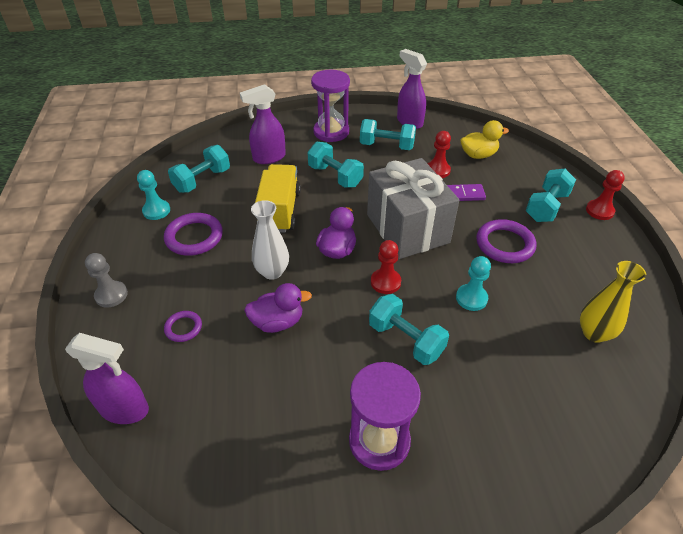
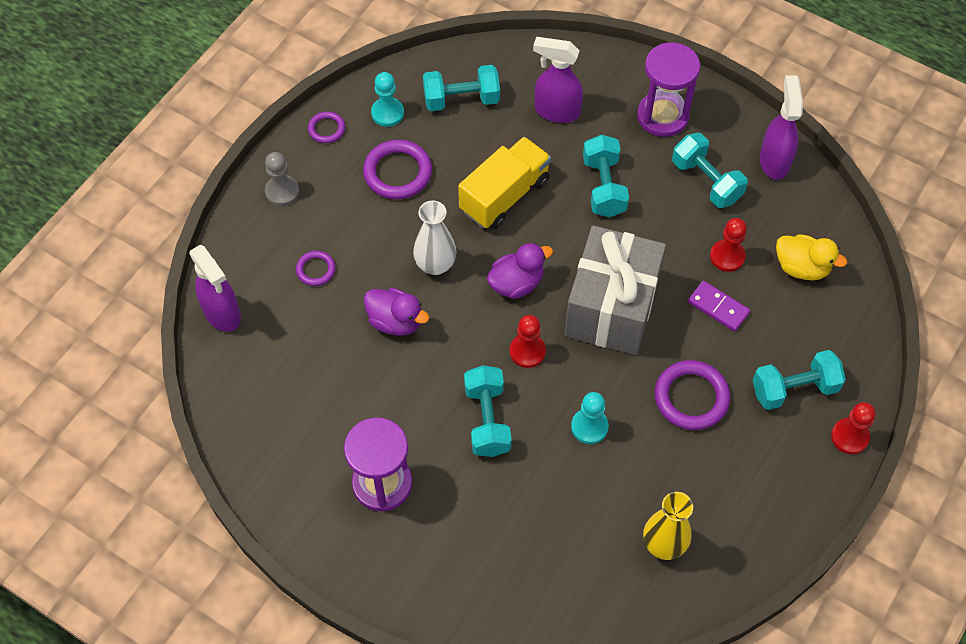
camera: 40 degrees right, 15 degrees up
(117, 241) = (326, 129): none -> purple ring

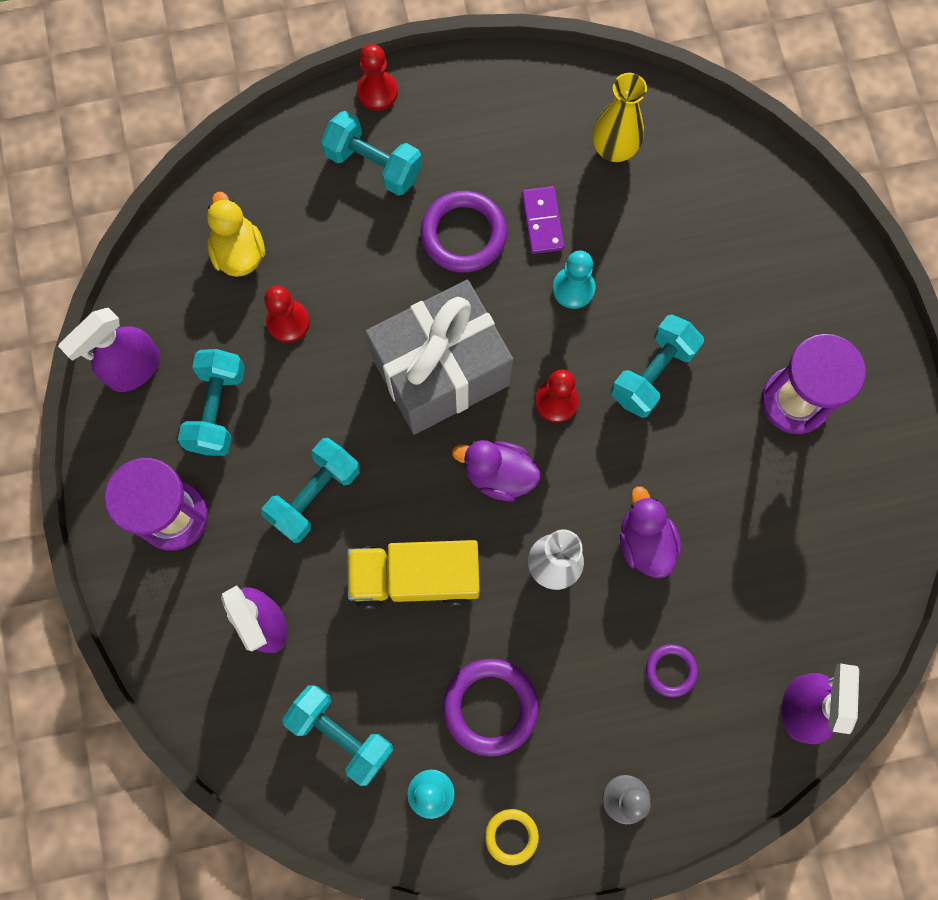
camera: 135 degrees left, 15 degrees up
(326, 129) = (511, 836): purple ring -> yellow ring
(718, 307) = (351, 285): purple domino -> purple domino (542, 221)

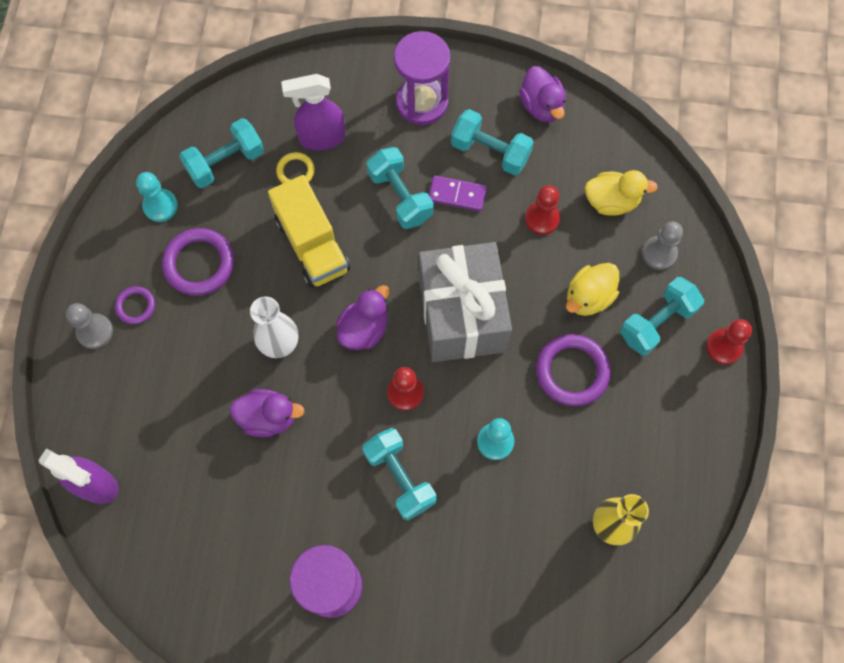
camera: 110 degrees right, 5 degrees down
(134, 369) = (541, 106): purple spray bottle -> purple duck
(288, 184) = (659, 253): none -> grey pawn
(369, 243) = (588, 297): none -> yellow duck
(415, 577) = (312, 244): yellow truck -> yellow truck turned 135 degrees clockwise
(511, 836) = (108, 247): yellow ring -> yellow ring (295, 171)
(542, 221) = (563, 438): purple domino -> purple domino (457, 194)
(671, 670) = (166, 398): purple ring -> purple ring (136, 306)

